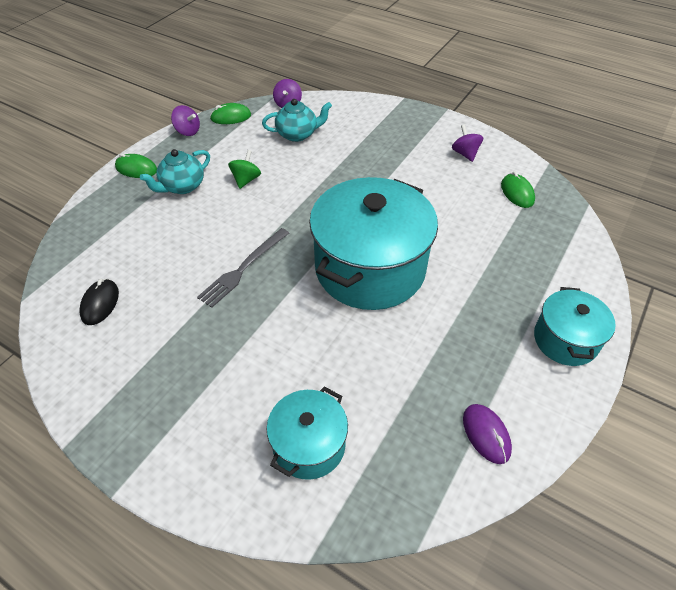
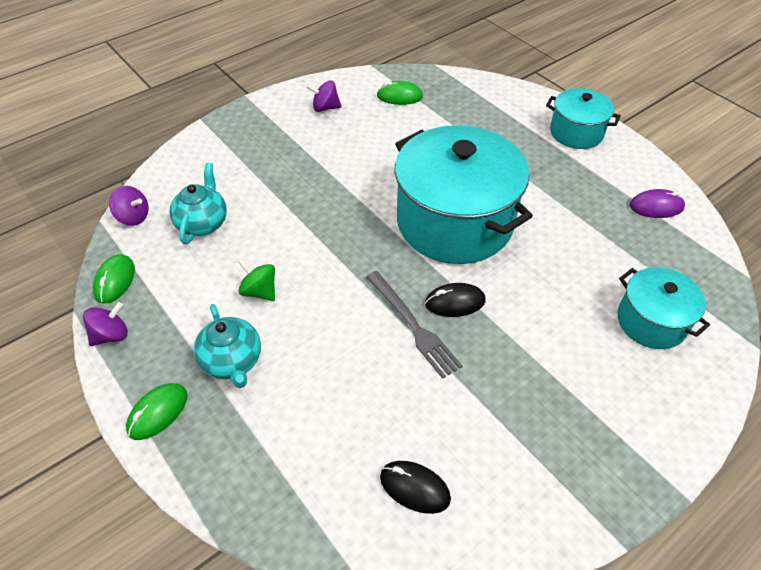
camera: 70 degrees left, 0 degrees up
(276, 288) = (455, 302): none -> black mouse

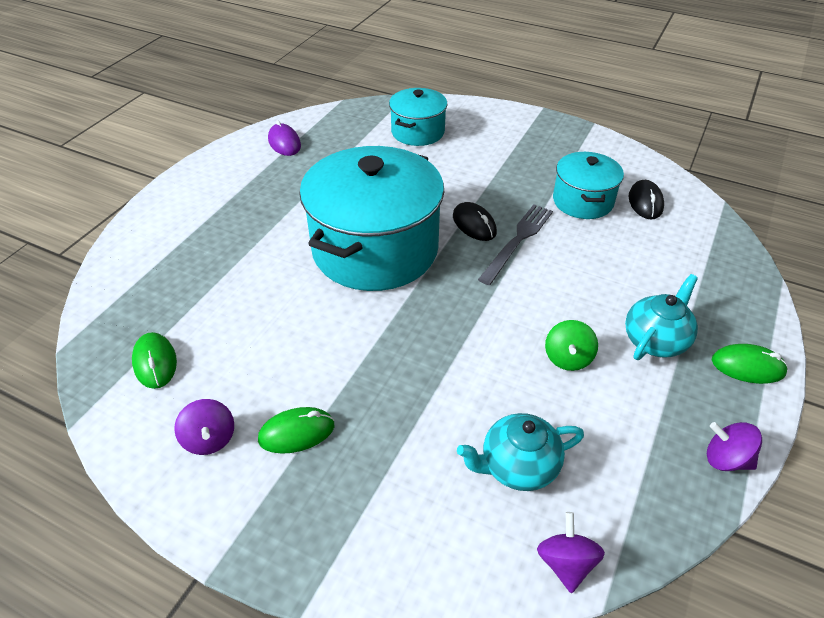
camera: 115 degrees left, 5 degrees down
(115, 280) = (668, 508): green mouse -> green mouse (296, 433)
(576, 133) = (188, 200): turquoise pot -> turquoise pot (582, 201)

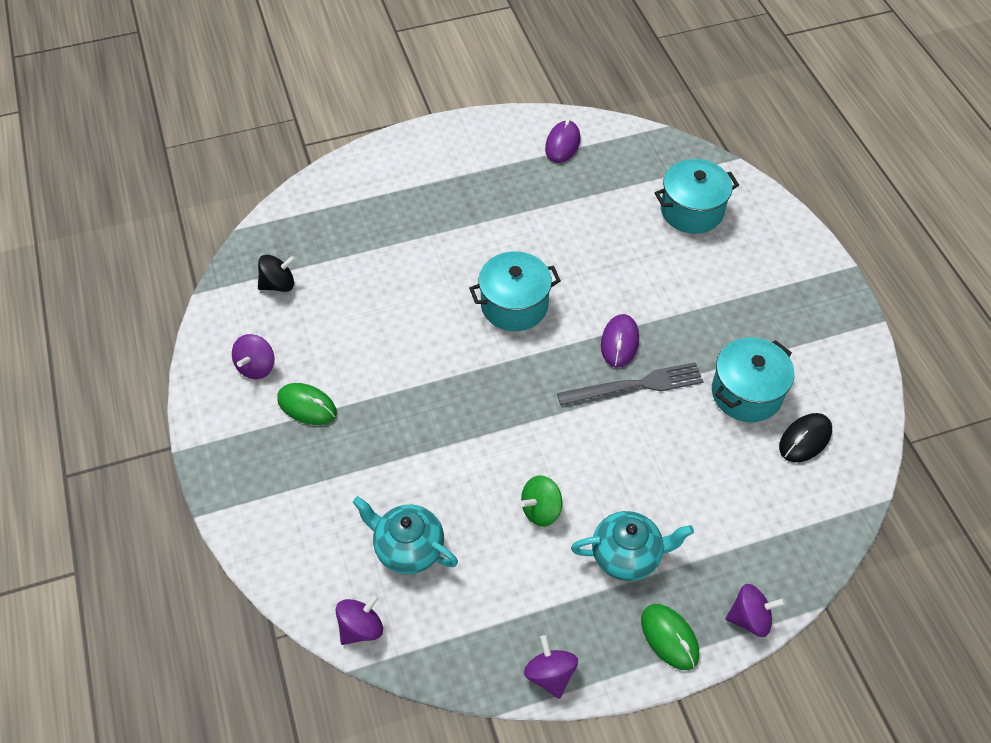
camera: 45 degrees right, 10 degrees up
(155, 362) = (278, 284): green mouse -> black spinning top
(375, 249) = (514, 305): turquoise pot -> turquoise pot, size x0.52
(474, 224) = (619, 342): black mouse -> purple mouse
(764, 316) = (750, 618): none -> purple spinning top

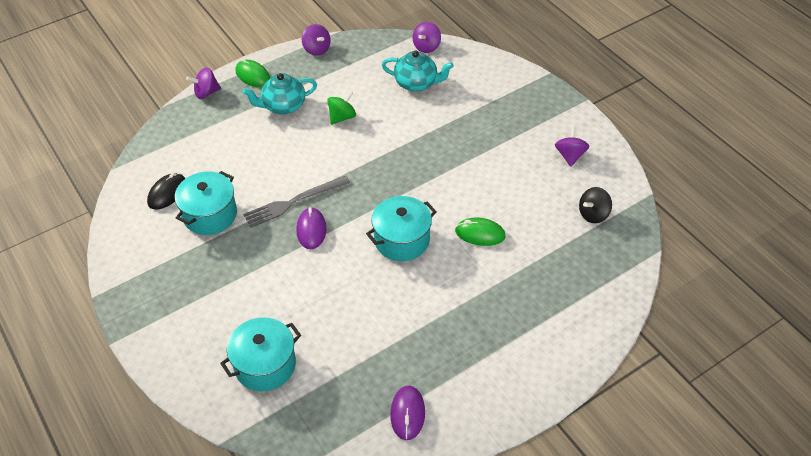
camera: 165 degrees right, 5 degrees down
(307, 406) = (520, 140): green mouse -> green mouse (480, 234)

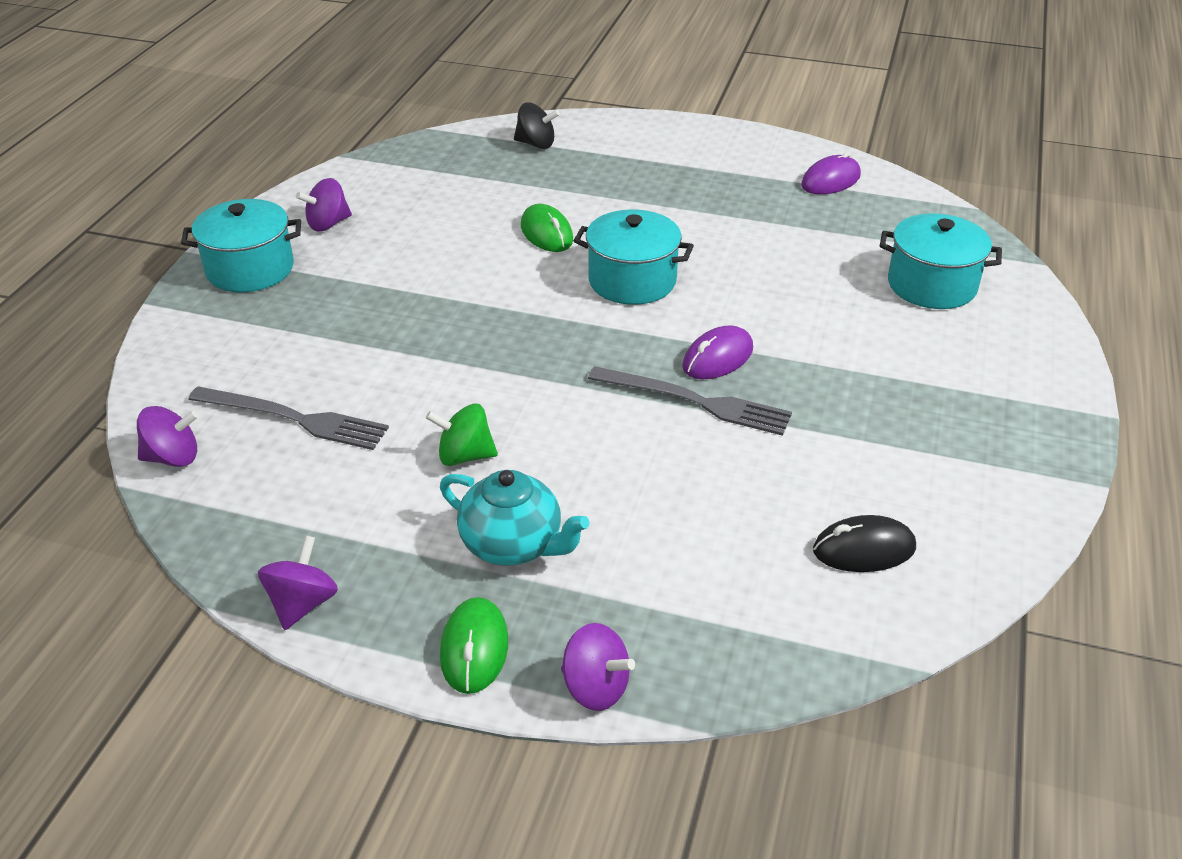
camera: 130 degrees left, 10 degrees down
(210, 215) = (829, 469): turquoise pot -> turquoise pot (250, 269)
(416, 83) = (294, 418): turquoise teapot -> grey fork
(593, 214) = (419, 177): black spinning top -> black spinning top (536, 144)

